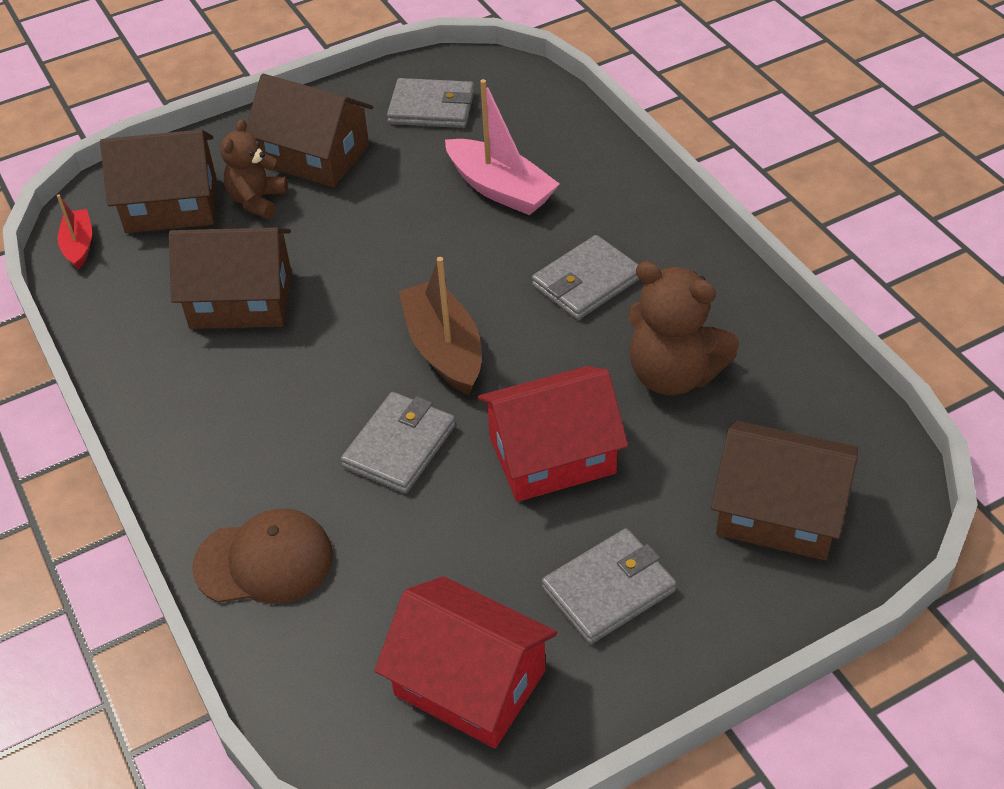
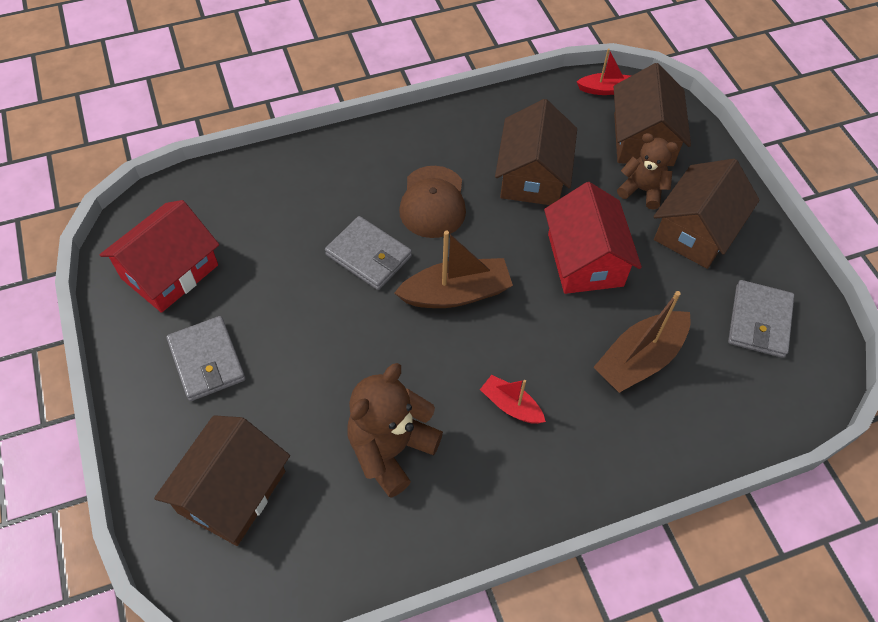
camera: 95 degrees right, 10 degrees up
(264, 561) = (297, 177): brown cap -> brown cap (433, 202)
(500, 189) = (639, 359): pink boat -> brown boat
(552, 455) = (333, 347): red house -> red house (585, 260)
(587, 282) = (511, 405): grey wallet -> red boat

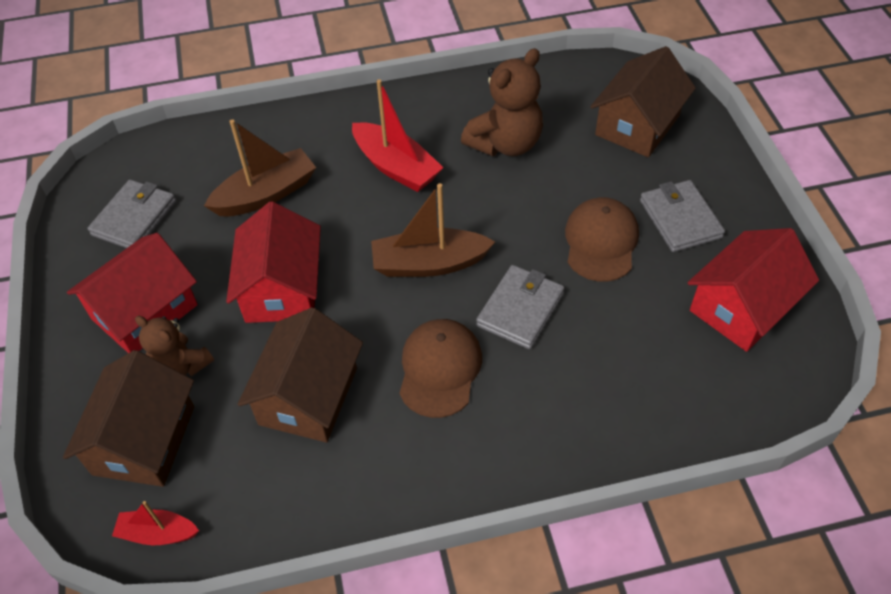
camera: 170 degrees left, 5 degrees down
(291, 328) = (601, 242): none -> brown cap
(369, 255) = (520, 309): grey wallet -> grey wallet turned 75 degrees clockwise
(511, 405) = (396, 167): red boat -> red boat, size x1.74
(696, 231) = (144, 312): brown house -> red house

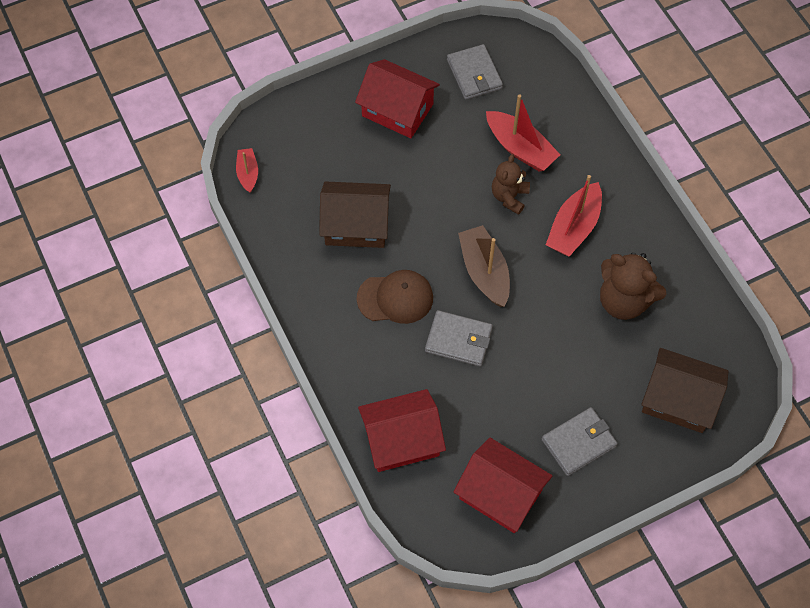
camera: 75 degrees right, 10 degrees up
(134, 218) = (474, 74): grey wallet -> grey wallet turned 60 degrees clockwise
(144, 440) = (305, 144): brown house -> none
(181, 366) = (361, 145): brown teddy bear -> brown teddy bear (509, 197)
(266, 194) = (520, 148): brown boat -> red boat
(282, 288) = (437, 184): red house -> red house (401, 440)
(601, 242) = (538, 386): brown cap -> none

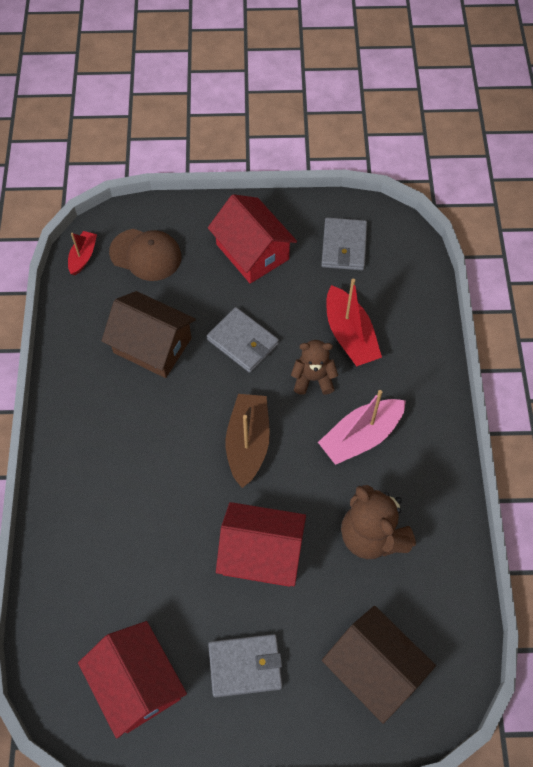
camera: 25 degrees right, 0 degrees up
(395, 298) = (148, 432): brown cap -> brown cap (146, 255)
(401, 440) = (73, 578): red house -> red house (261, 553)
(458, 340) = (185, 501): grey wallet -> grey wallet (243, 342)
(509, 197) = (313, 378): brown teddy bear -> brown teddy bear turned 45 degrees clockwise
(574, 227) = (361, 436): red boat -> pink boat

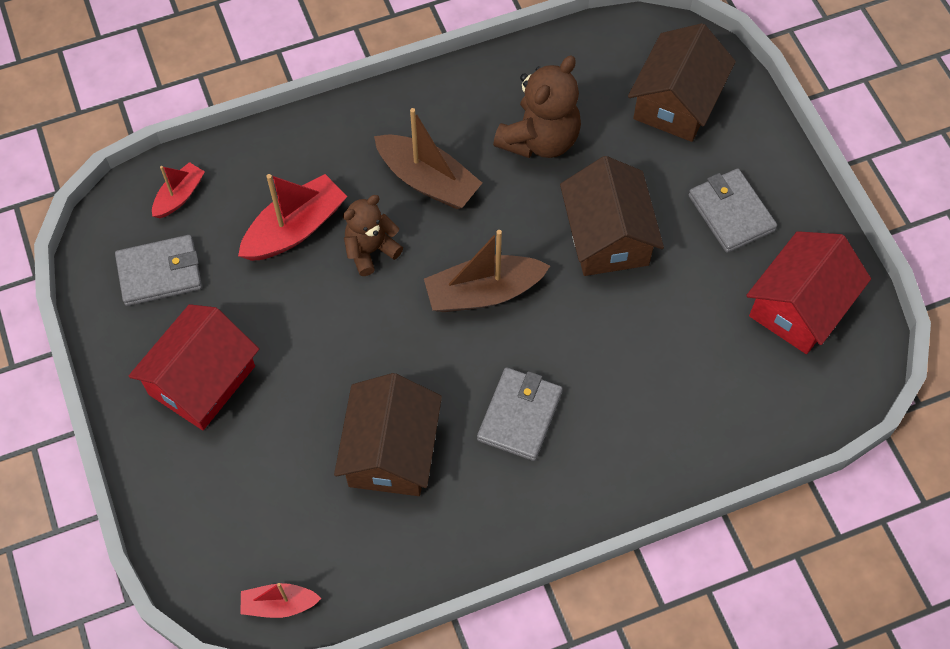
camera: 110 degrees left, 0 degrees up
(146, 255) = (249, 518): brown cap -> none
(243, 342) = (347, 345): grey wallet -> grey wallet (519, 416)
(261, 553) = (607, 236): red house -> brown house
(313, 378) = (370, 250): brown teddy bear -> brown teddy bear turned 75 degrees clockwise
(361, 436) = (428, 181): pink boat -> brown boat
(403, 271) = (179, 196): none -> red boat

